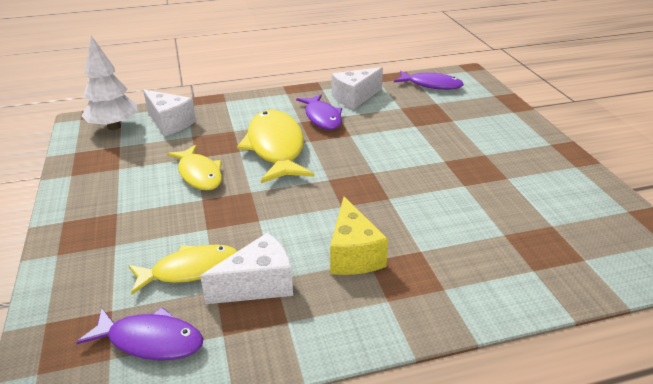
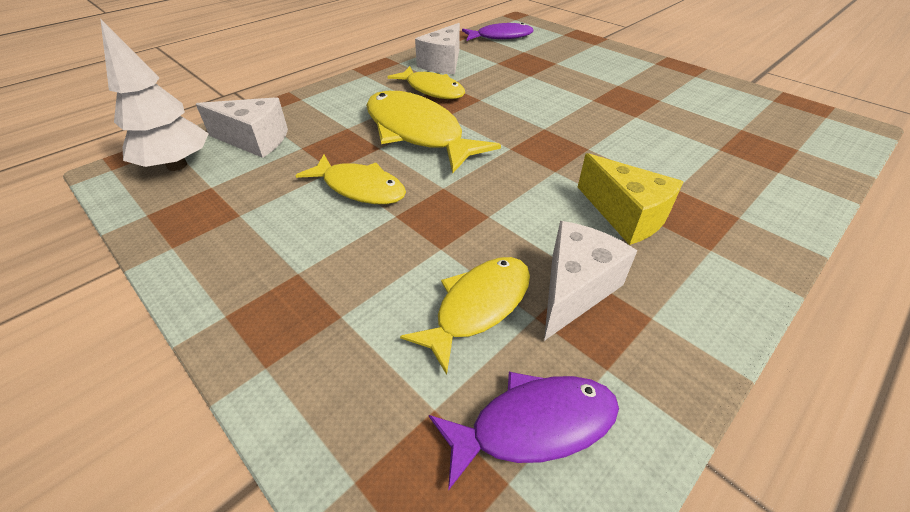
camera: 30 degrees left, 10 degrees up
(322, 118) = (432, 90): purple fish -> yellow fish

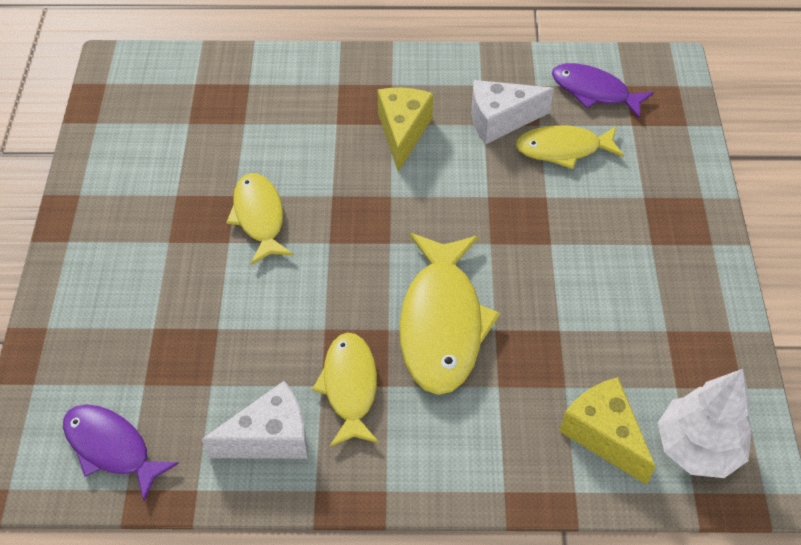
camera: 135 degrees left, 10 degrees up
(255, 140) = (603, 435): white cheese -> yellow cheese
(360, 188) = (554, 290): yellow fish -> yellow fish (259, 217)

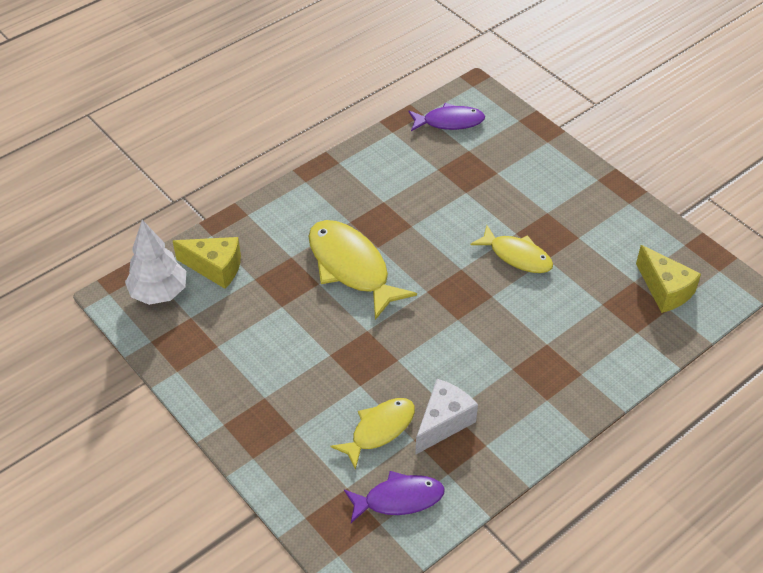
camera: 140 degrees right, 5 degrees down
(270, 438) = (382, 167): white cheese -> none
(350, 387) = (368, 209): yellow fish -> none
(403, 132) = (497, 367): yellow cheese -> yellow cheese (665, 290)

